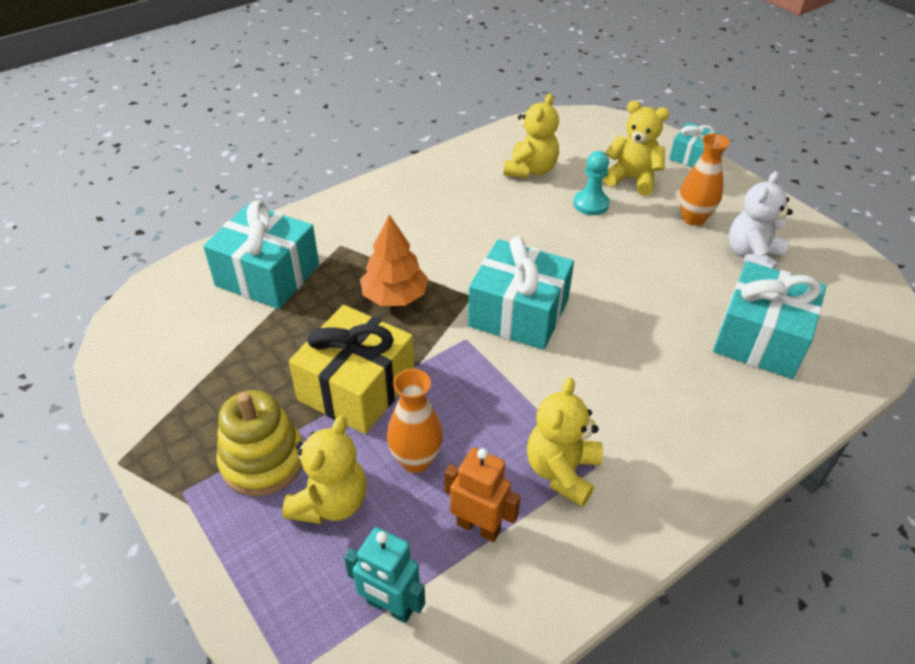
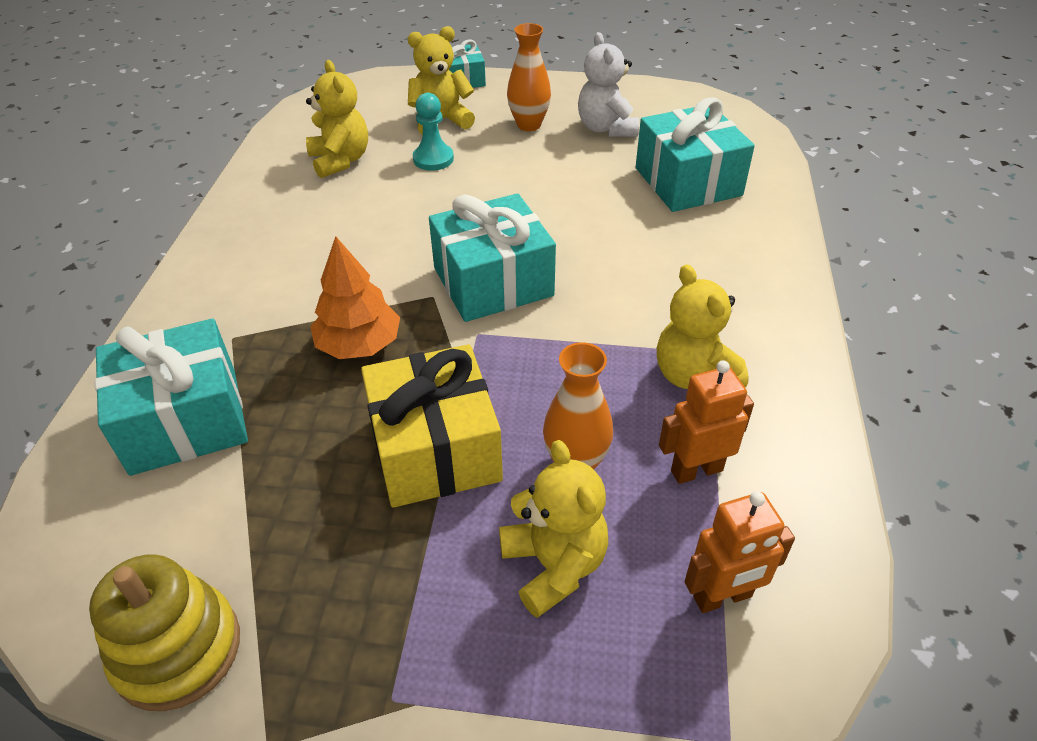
camera: 45 degrees left, 0 degrees up
(263, 460) = (436, 590): yellow stacking toy -> yellow stacking toy (177, 650)
(390, 607) = (722, 597): turquoise robot -> orange robot

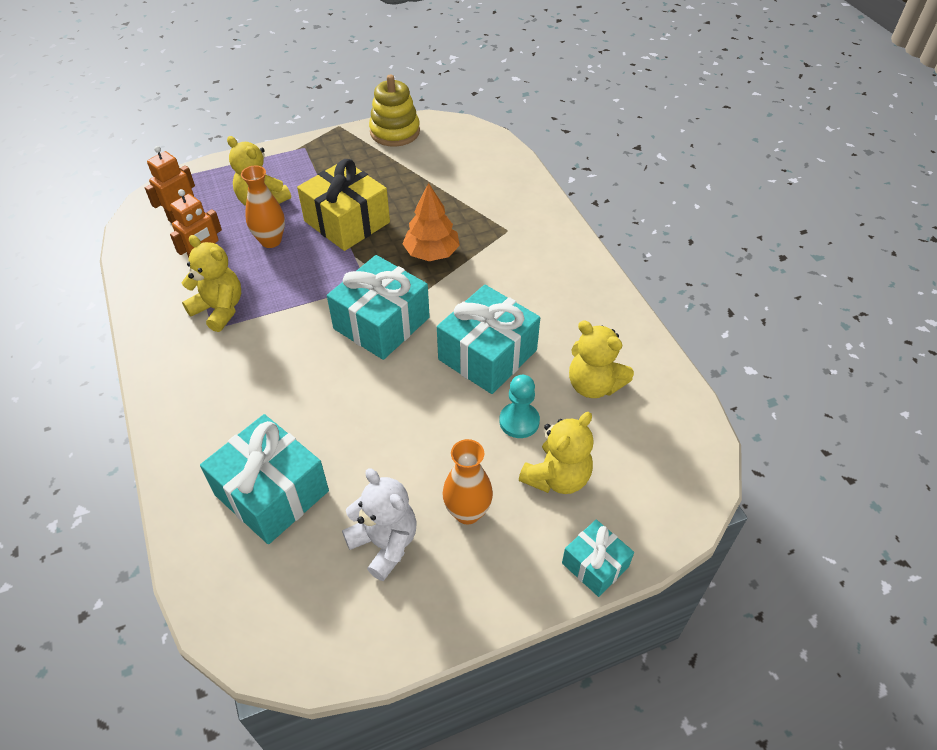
camera: 150 degrees right, 5 degrees up
(184, 420) = (482, 189): turquoise gift -> turquoise gift (487, 355)

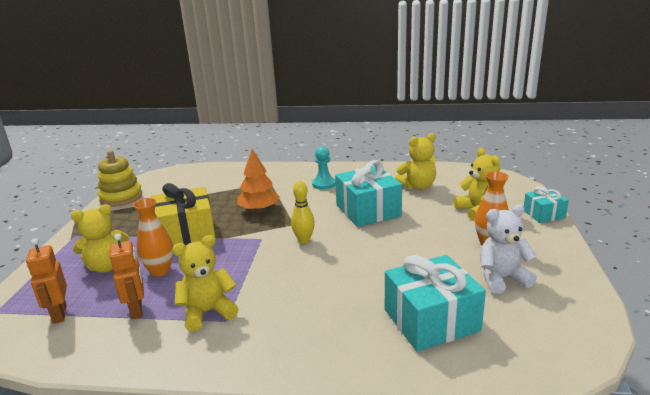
camera: 60 degrees left, 25 degrees down
(381, 323) = (304, 240): turquoise gift -> yellow bowling pin
(519, 421) = (429, 212): turquoise pawn -> turquoise pawn (324, 184)

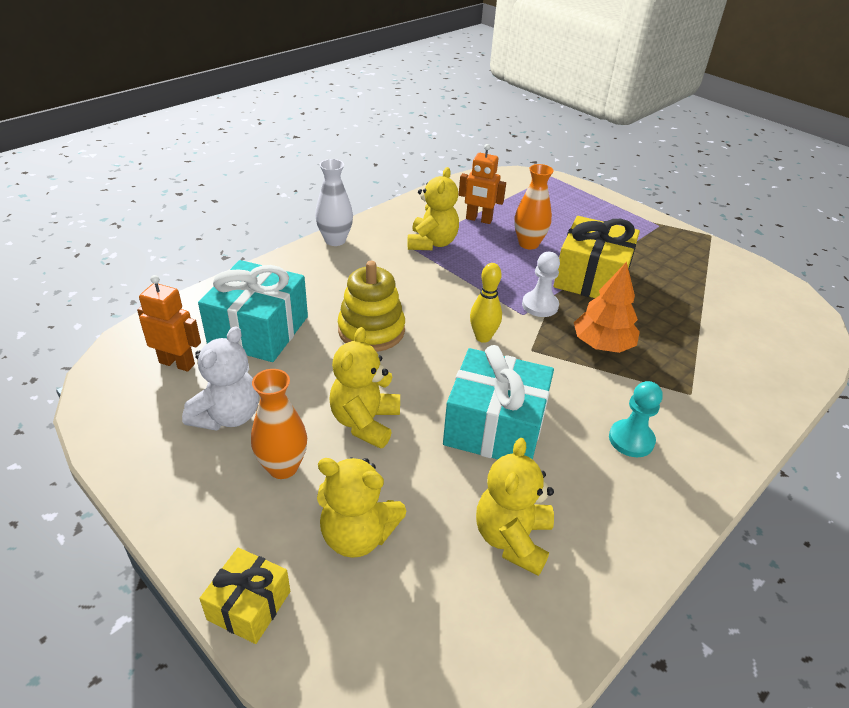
camera: 125 degrees right, 15 degrees up
(59, 314) = (515, 194): orange robot -> orange robot (177, 363)
(107, 266) = (570, 225): yellow teddy bear -> yellow teddy bear (365, 422)
(121, 197) = (745, 270): yellow stacking toy -> yellow stacking toy (371, 330)
(243, 237) = (540, 305): none -> white pawn
(266, 368) = (335, 240): none -> white vase
(543, 214) = (249, 605): turquoise gift -> yellow gift

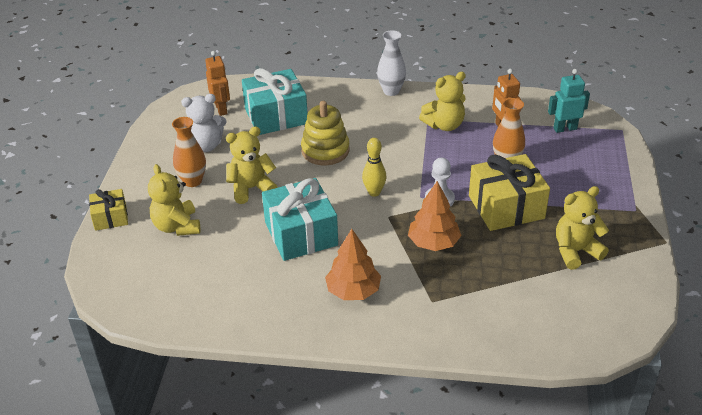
camera: 55 degrees right, 0 degrees up
(512, 538) = (226, 277): yellow teddy bear -> yellow teddy bear (575, 251)
(518, 195) = (565, 128): none -> turquoise robot
(631, 440) = (353, 291): turquoise pawn -> orange tree

